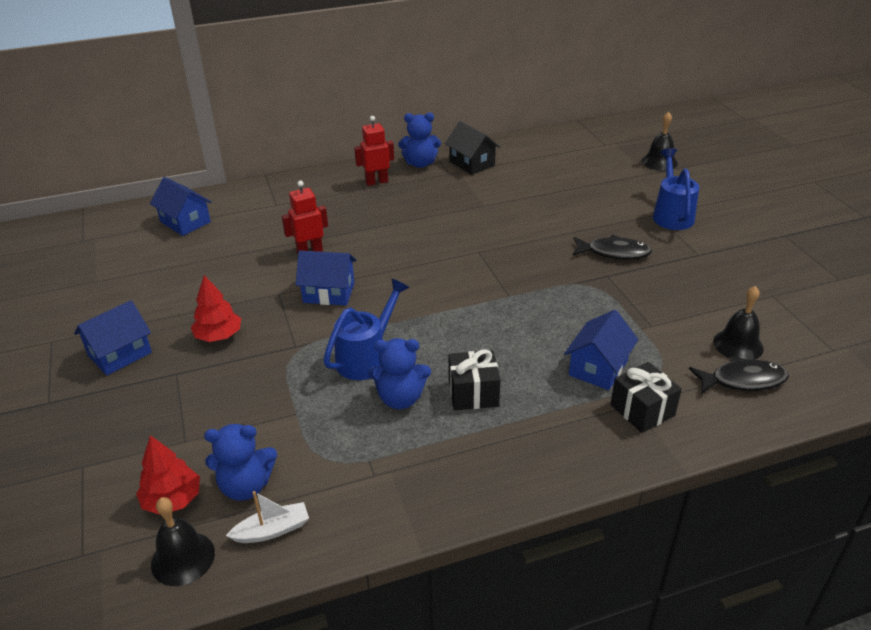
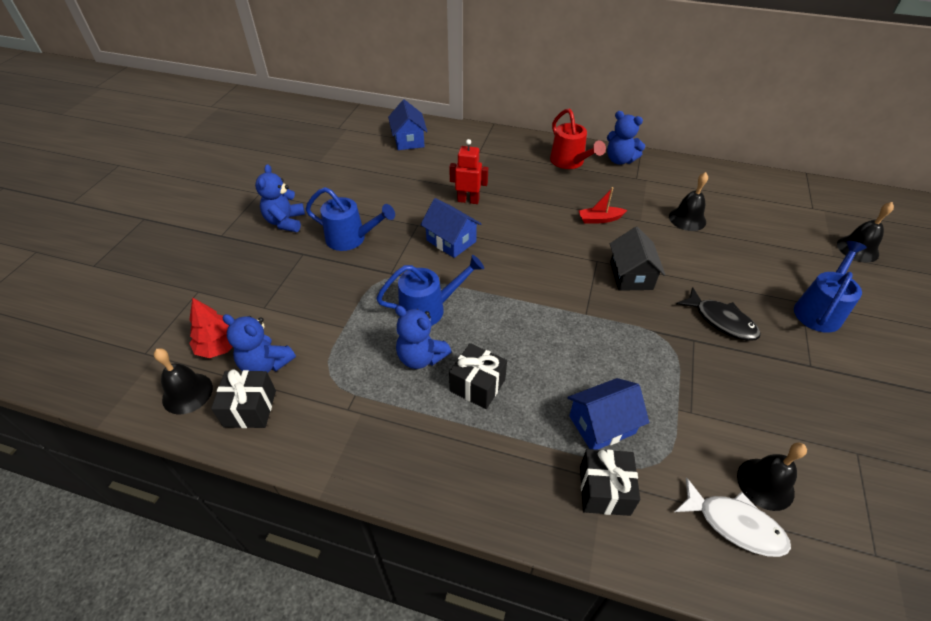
camera: 35 degrees right, 10 degrees up
(120, 354) = (285, 222): blue house -> blue teddy bear
(219, 336) = (351, 239): red tree -> blue watering can
(272, 530) = (250, 408): white boat -> black gift
(376, 182) = (570, 162): red robot -> red watering can
(449, 218) = (599, 219): none -> red boat
(472, 163) = (664, 177): black house -> black house (631, 275)
(520, 189) = (687, 219): none -> black bell
(742, 380) = (734, 524): black fish -> white fish

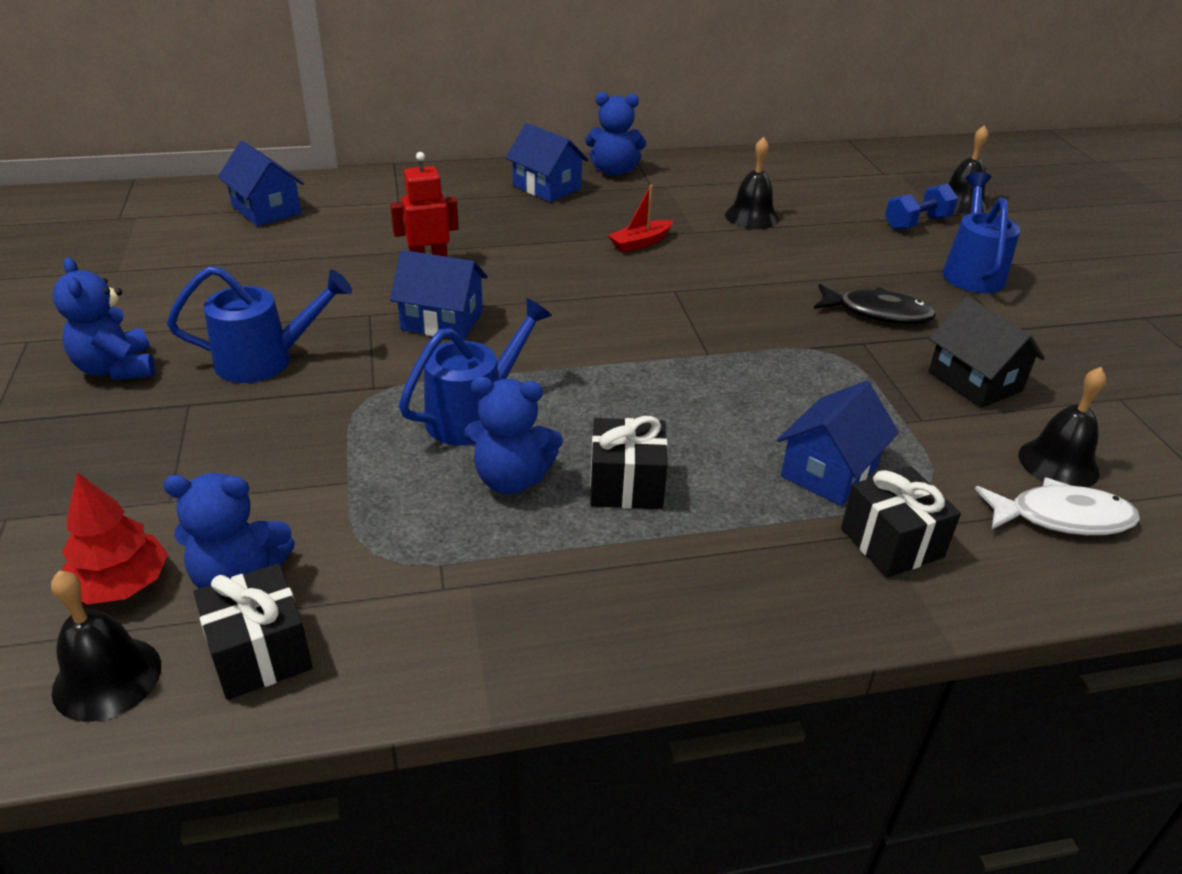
camera: 30 degrees left, 10 degrees down
(570, 162) = (547, 187): red watering can -> blue house
(631, 275) = (732, 295): black house -> black house (974, 381)
(806, 257) = (917, 223): none -> blue dumbbell

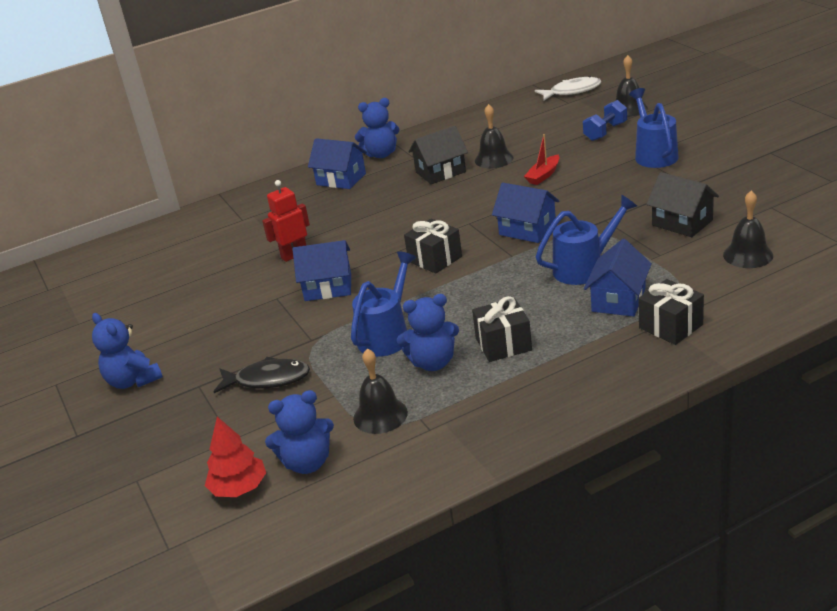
camera: 10 degrees left, 5 degrees down
(107, 678) = (269, 531): black bell -> black bell (380, 415)
(260, 653) = (347, 492): black gift -> black gift (435, 259)
(266, 210) = (151, 253): blue house -> blue house (527, 230)
(266, 360) = (229, 346): blue watering can -> blue watering can (585, 268)
(640, 243) = (429, 198): red boat -> red boat (543, 175)
(674, 214) = (440, 172): none -> black house
(877, 313) = (605, 199): black fish -> black fish (267, 379)
(1061, 517) = (759, 284): white fish -> white fish (572, 91)

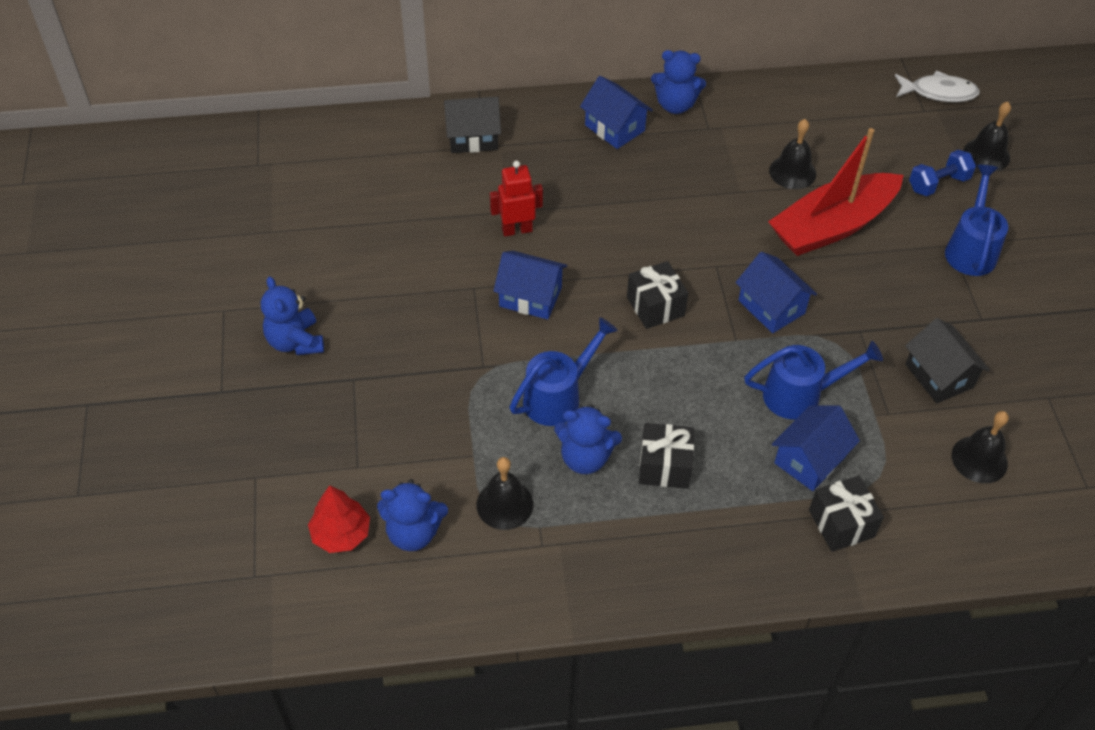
camera: 15 degrees right, 20 degrees up
(267, 379) = (420, 403): black fish -> none
(440, 172) = (725, 167): black house -> black house (473, 138)
(543, 175) = (832, 226): red boat -> red boat, size x2.40

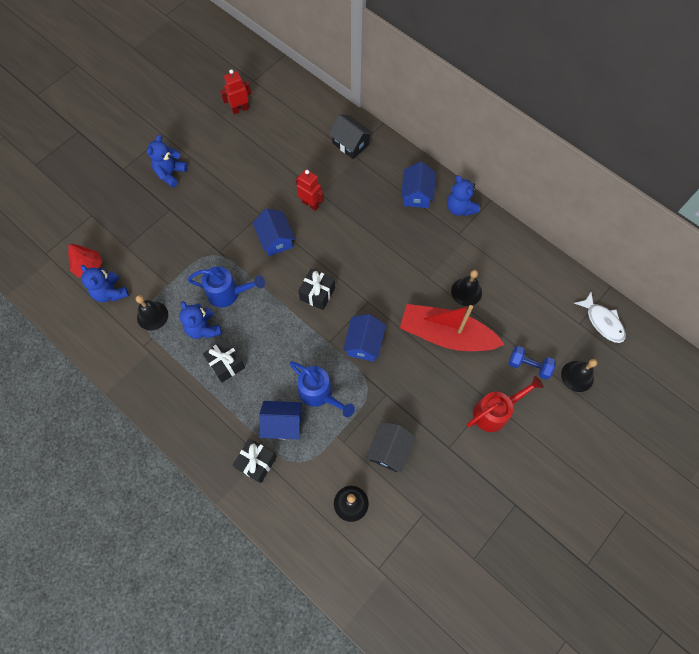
camera: 50 degrees right, 15 degrees up
(285, 206) = (240, 109): none -> red robot
(971, 249) = (495, 411): blue watering can -> red watering can

